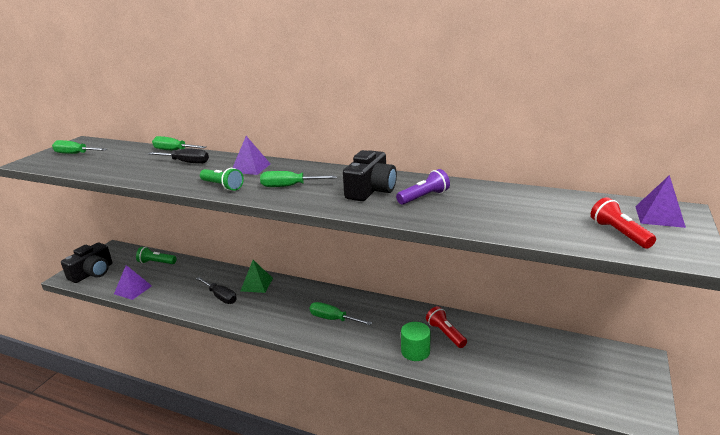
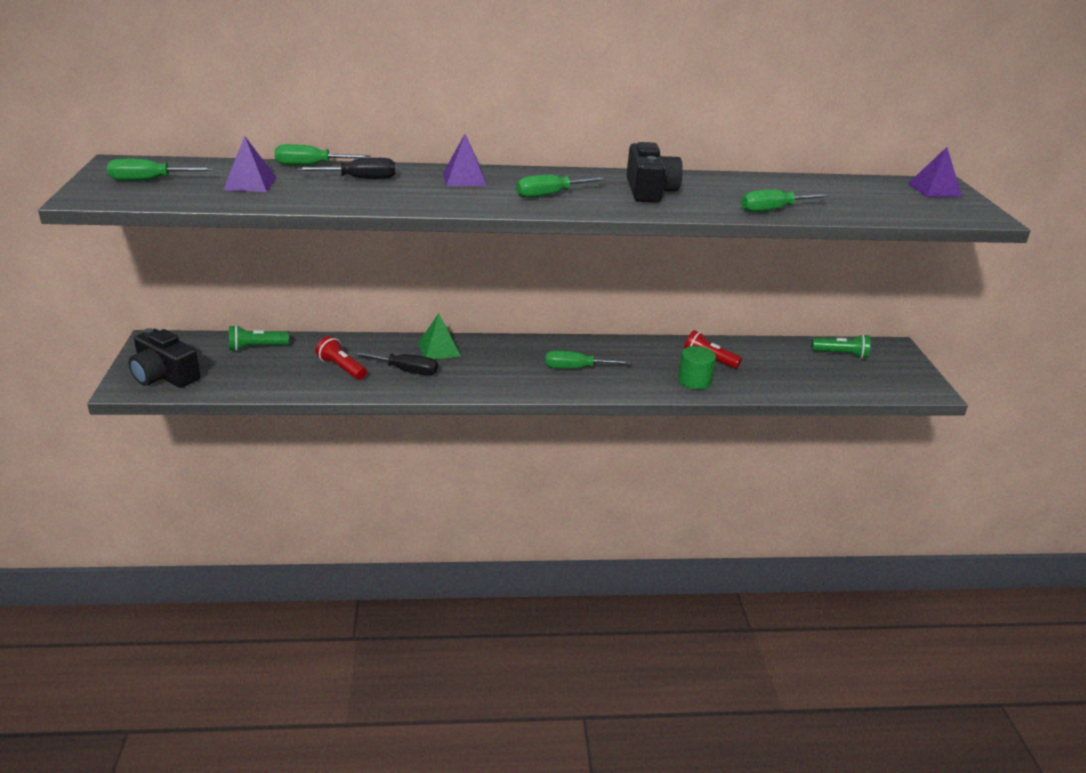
camera: 30 degrees left, 5 degrees up
(92, 273) = (164, 376): black camera -> black camera turned 120 degrees clockwise
(133, 290) = (263, 384): purple pyramid -> purple pyramid (250, 183)
(222, 186) = (465, 202): green flashlight -> green flashlight (841, 354)
(424, 197) = (714, 193): purple flashlight -> none
(455, 219) = (773, 210): none -> green screwdriver
(619, 233) = (919, 206): red flashlight -> red flashlight (341, 368)

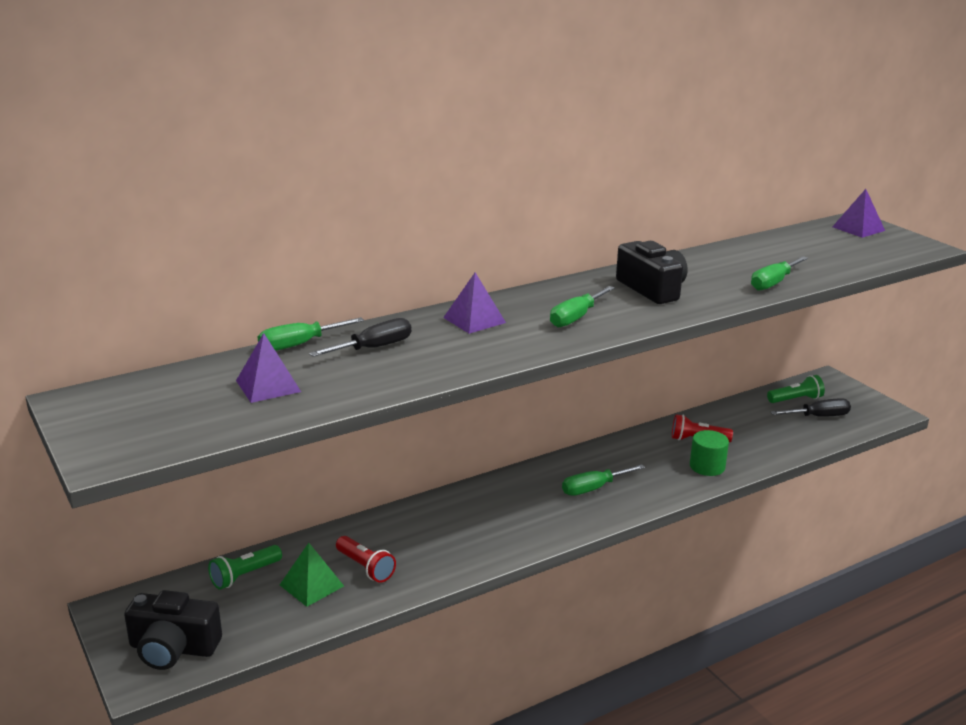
camera: 25 degrees left, 5 degrees down
(149, 180) = (147, 414): green screwdriver -> none
(341, 368) = (365, 568): red flashlight -> red flashlight turned 150 degrees counterclockwise
(406, 371) = (435, 547): black screwdriver -> black screwdriver (818, 416)
(439, 349) = (443, 511): green pyramid -> green pyramid (312, 585)

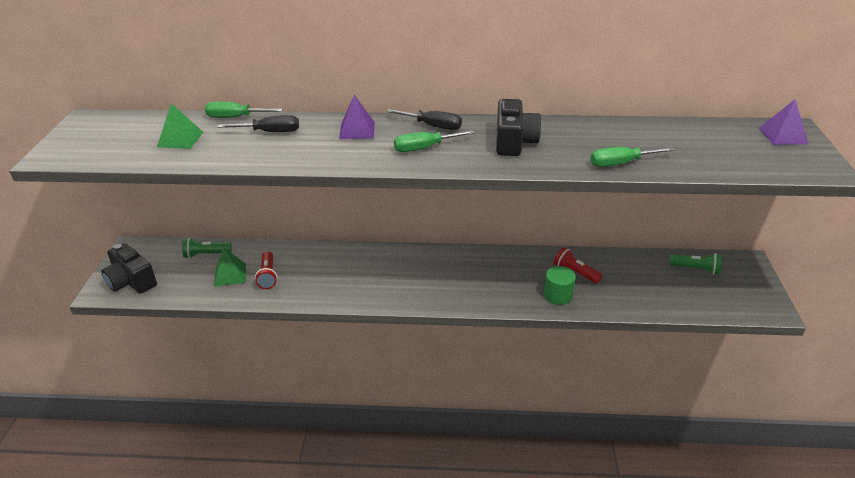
camera: 35 degrees right, 10 degrees up
(268, 386) = (180, 139): purple pyramid -> green pyramid
(593, 488) = (458, 280): green screwdriver -> none
(818, 416) = (699, 290): black screwdriver -> black screwdriver (433, 126)

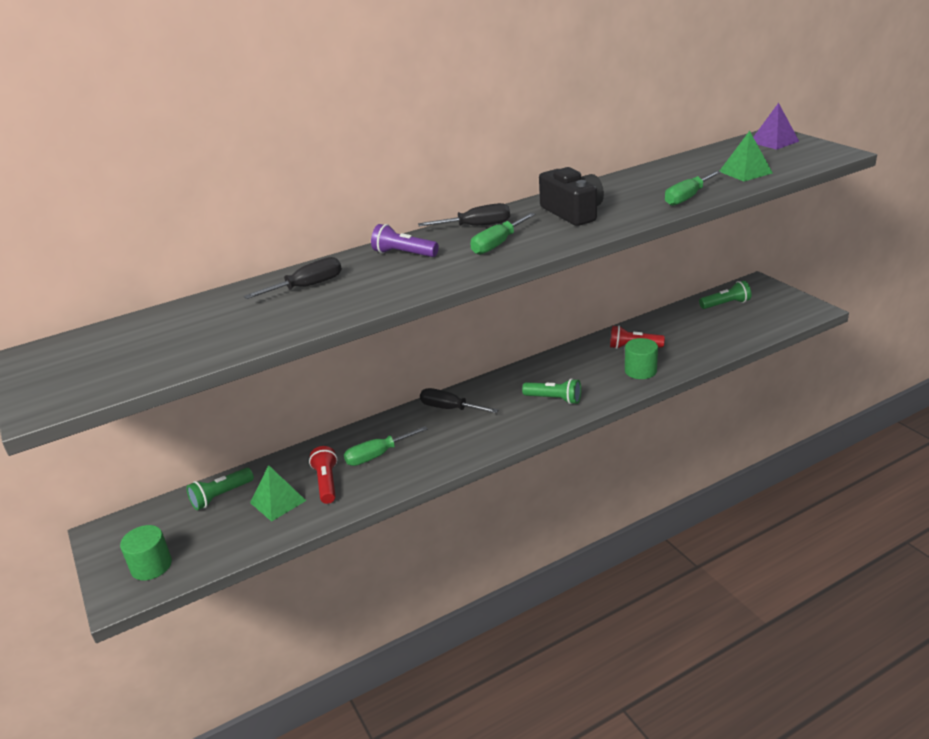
camera: 30 degrees left, 5 degrees down
(131, 281) = (151, 566): black camera -> green cylinder
(180, 139) = (204, 329): green pyramid -> green pyramid (745, 172)
(235, 117) = (241, 289): green screwdriver -> green screwdriver (377, 455)
(268, 276) = (327, 483): red flashlight -> red flashlight turned 150 degrees counterclockwise
(357, 130) = (403, 254): purple pyramid -> purple flashlight
(393, 259) = (449, 408): none -> black screwdriver
(469, 287) = (554, 399): none -> green flashlight

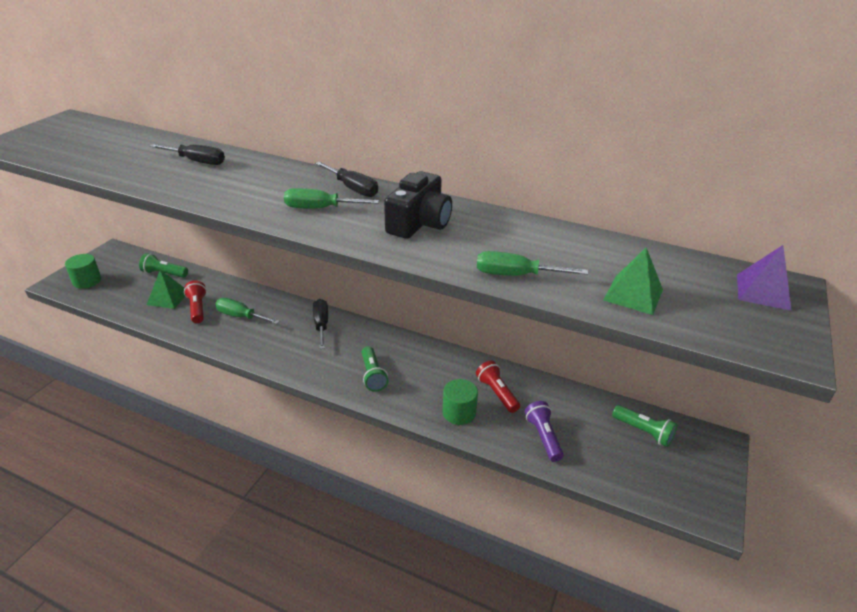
camera: 50 degrees right, 5 degrees up
(327, 483) = (197, 308): red flashlight -> red flashlight turned 60 degrees counterclockwise
(403, 254) = (275, 177): purple flashlight -> purple flashlight (543, 437)

